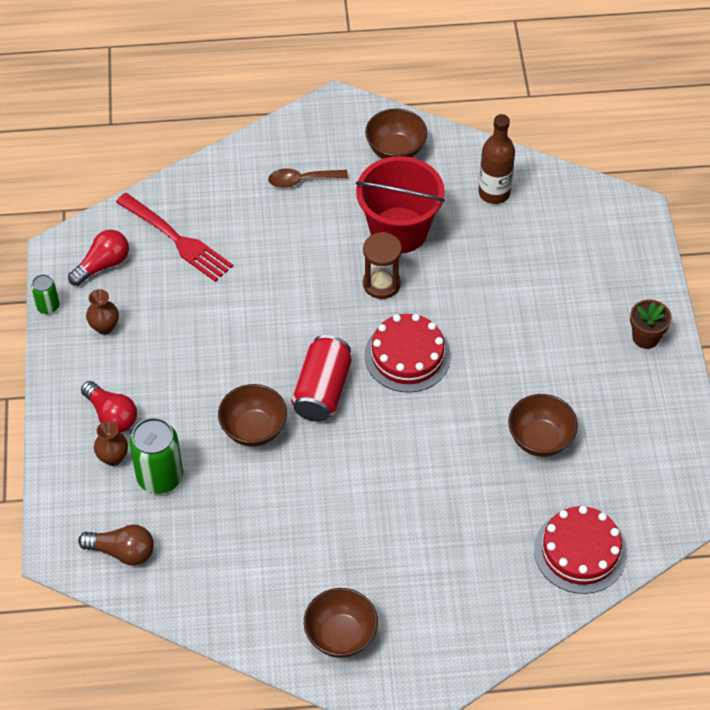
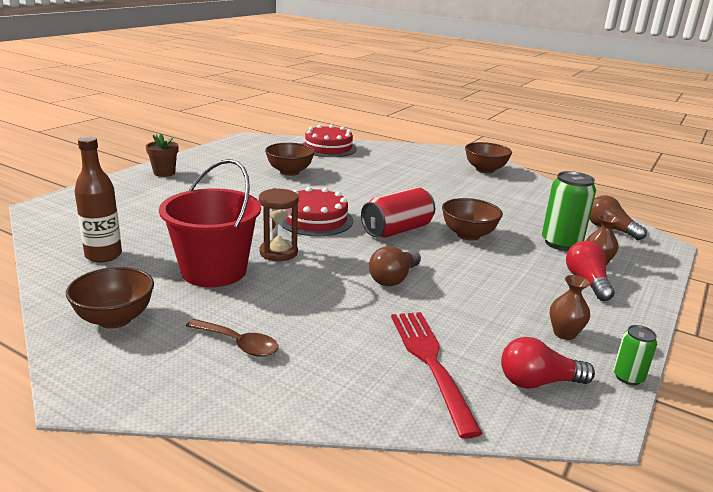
camera: 145 degrees left, 30 degrees down
(265, 312) = (394, 278): none -> brown light bulb

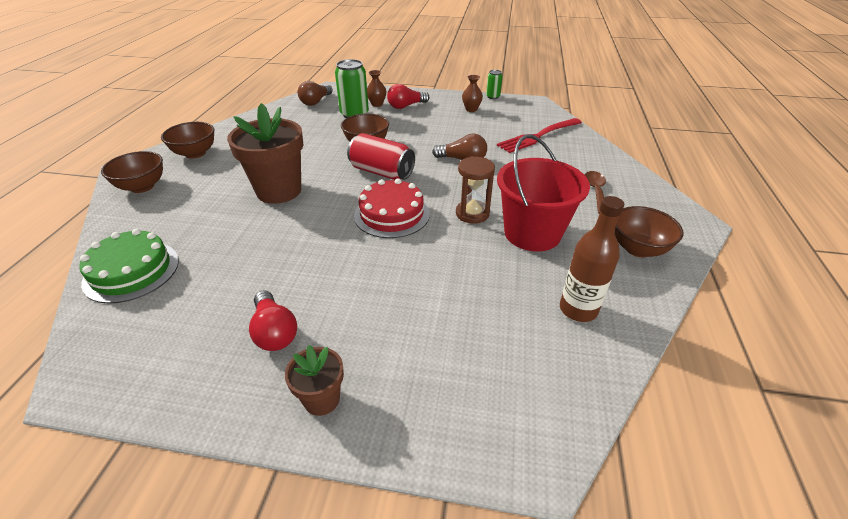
camera: 110 degrees left, 15 degrees up
(289, 172) = (257, 273): brown bowl -> brown bowl (142, 187)
(328, 148) = (131, 271): red cake -> green cake
(394, 188) = (279, 191): none -> brown flower pot
(538, 382) = (520, 113): red light bulb -> red light bulb (274, 332)

